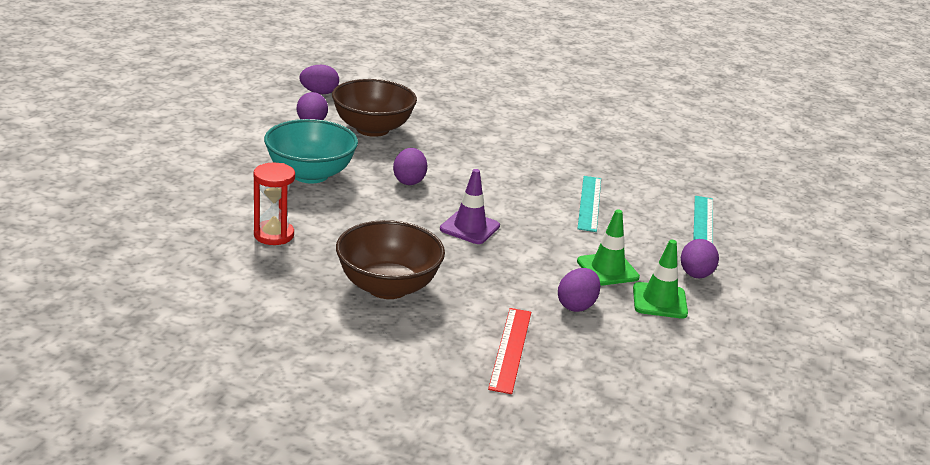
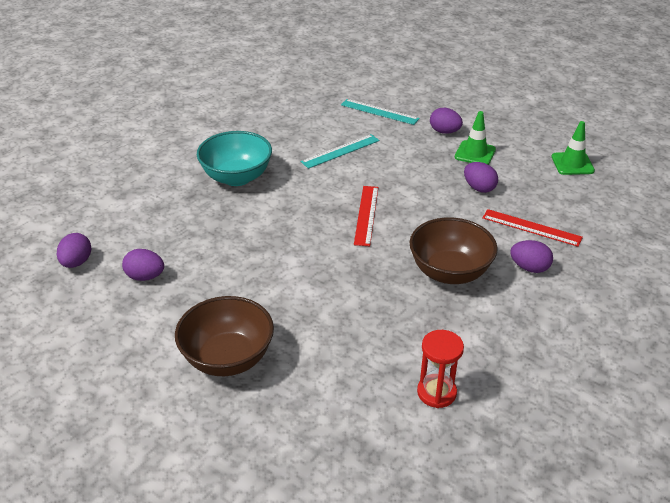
camera: 70 degrees left, 10 degrees up
(274, 235) = (360, 327): red hourglass -> red hourglass (436, 392)
(310, 174) = (253, 291): turquoise bowl -> turquoise bowl (237, 177)
(372, 129) = (174, 239): brown bowl -> brown bowl (228, 358)
(409, 181) = (281, 233): purple egg -> purple egg (529, 268)
(469, 227) = (366, 215): purple traffic cone -> red ruler
(589, 203) = (340, 151): turquoise ruler -> turquoise ruler turned 60 degrees counterclockwise
(607, 269) = (434, 165): green traffic cone -> green traffic cone (572, 164)

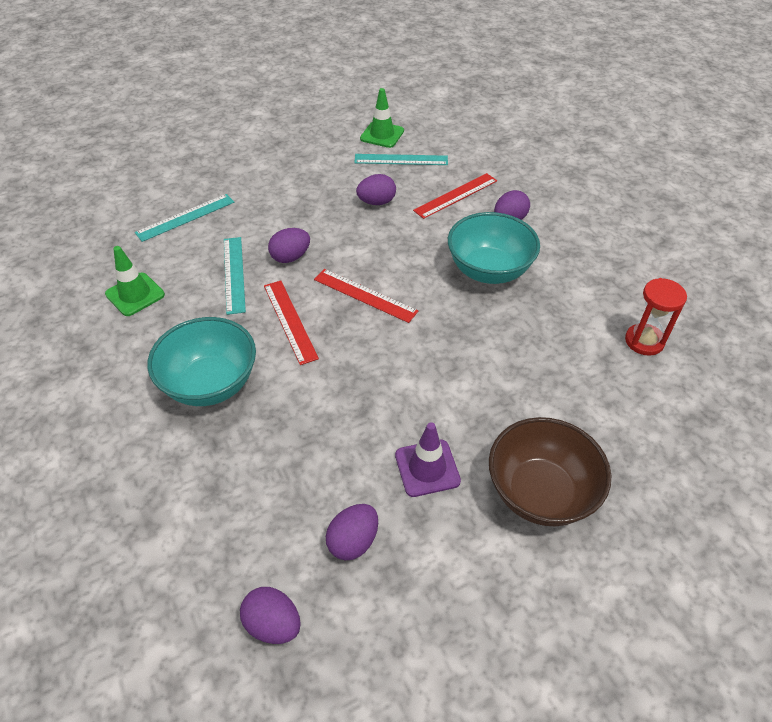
camera: 65 degrees left, 10 degrees up
(220, 293) = (427, 468): none -> purple traffic cone
(314, 189) = (289, 321): none -> red ruler
(444, 132) = (266, 187): purple egg -> purple egg (290, 257)
(449, 272) = (489, 270): brown bowl -> turquoise bowl
(475, 153) = (319, 182): green traffic cone -> green traffic cone (135, 294)
(548, 184) = (401, 160): none -> turquoise ruler

